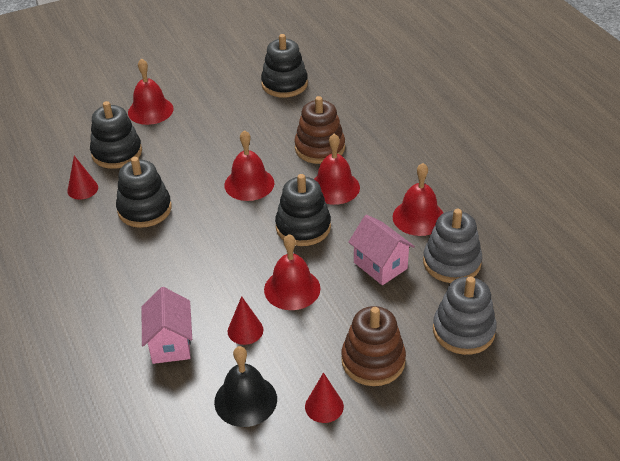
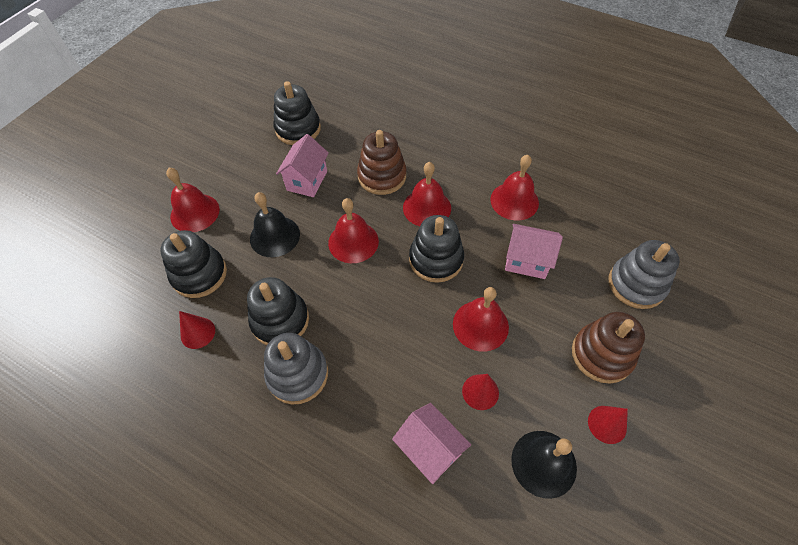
camera: 35 degrees left, 15 degrees up
(193, 152) = (275, 236): none -> black bell
(255, 125) = (307, 181): none -> pink house
(451, 262) = (573, 228): grey stacking toy -> grey stacking toy (297, 374)

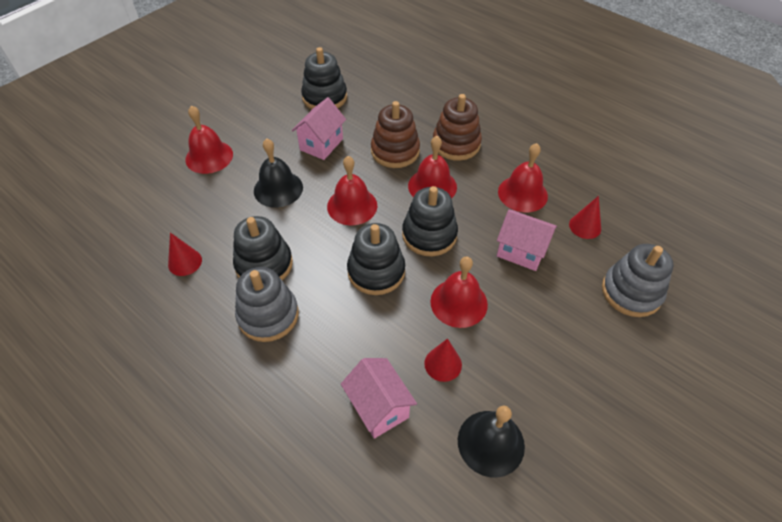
camera: 10 degrees right, 5 degrees down
(199, 274) = (199, 211): black stacking toy -> black stacking toy (376, 271)
(602, 354) = (577, 352): brown stacking toy -> brown stacking toy (456, 144)
(607, 424) = (566, 419): red cone -> red cone (585, 226)

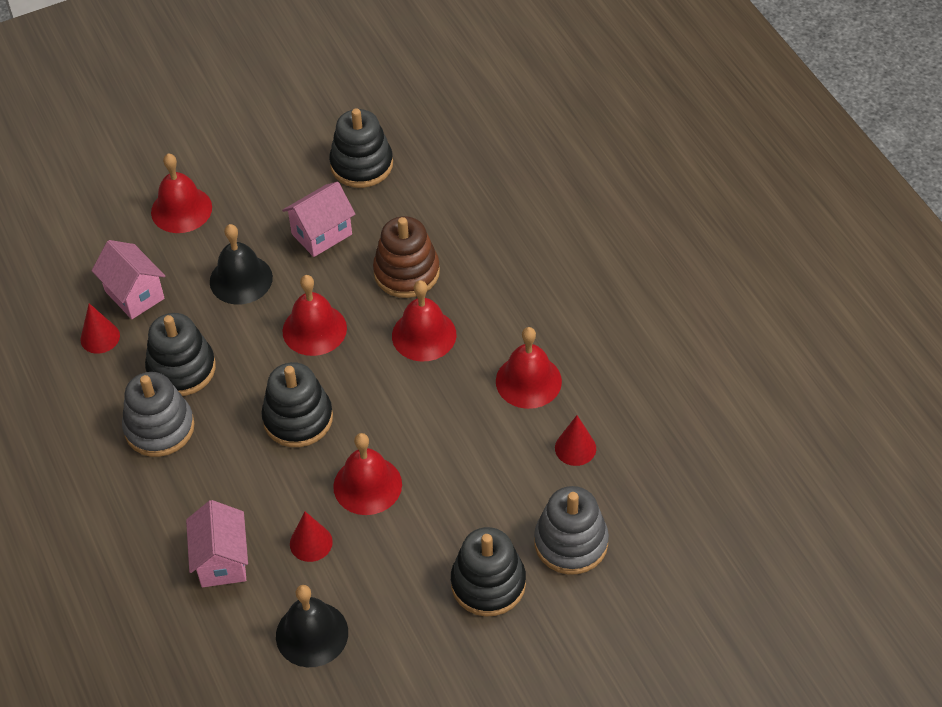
camera: 25 degrees right, 0 degrees up
(429, 235) = (382, 396): black stacking toy -> black stacking toy (488, 583)
(456, 144) = (489, 286): brown stacking toy -> none
(521, 251) = (476, 452): pink house -> pink house (134, 295)

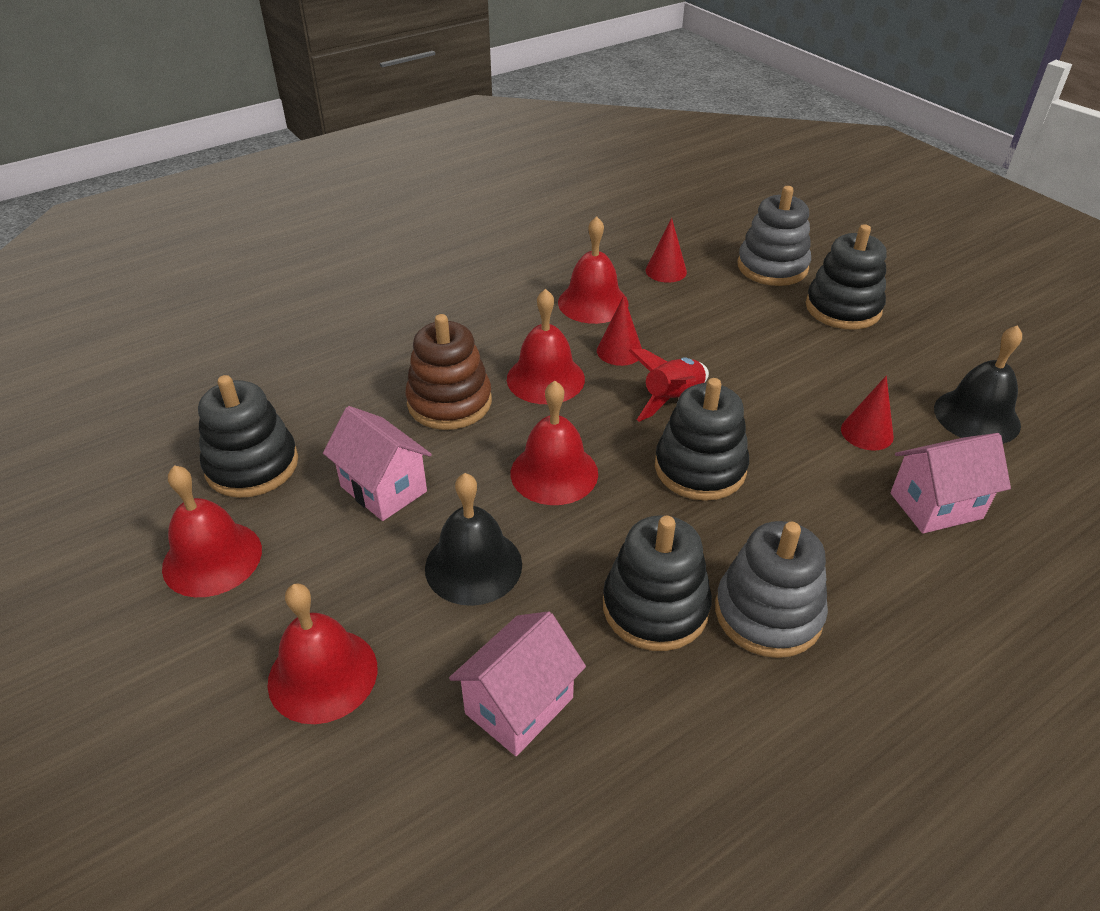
camera: 100 degrees left, 10 degrees down
(100, 337) = (619, 739): red cone -> red cone (619, 351)
(367, 485) = (769, 398): red bell -> red bell (212, 558)
(380, 416) = (672, 399): none -> red rocket

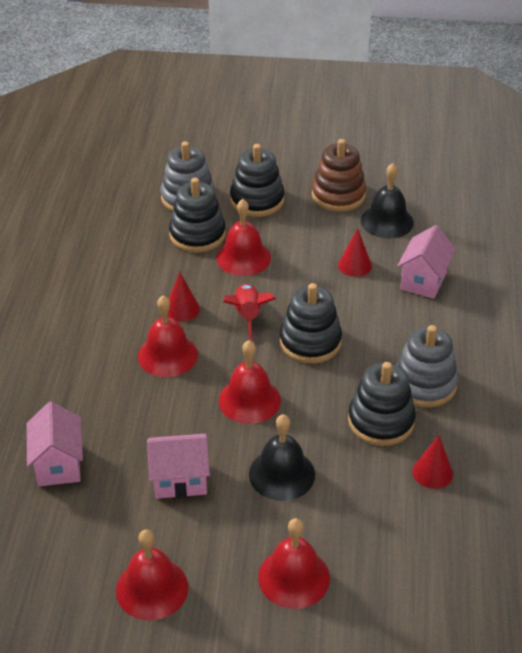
camera: 50 degrees left, 0 degrees up
(252, 465) = (87, 532): black stacking toy -> black stacking toy (197, 235)
(449, 402) = (137, 409): brown stacking toy -> brown stacking toy (338, 195)
(519, 705) = (388, 508): pink house -> pink house (58, 464)
(593, 303) = (123, 290): red bell -> red bell (243, 257)
(666, 271) = (134, 240): red cone -> red cone (432, 472)

